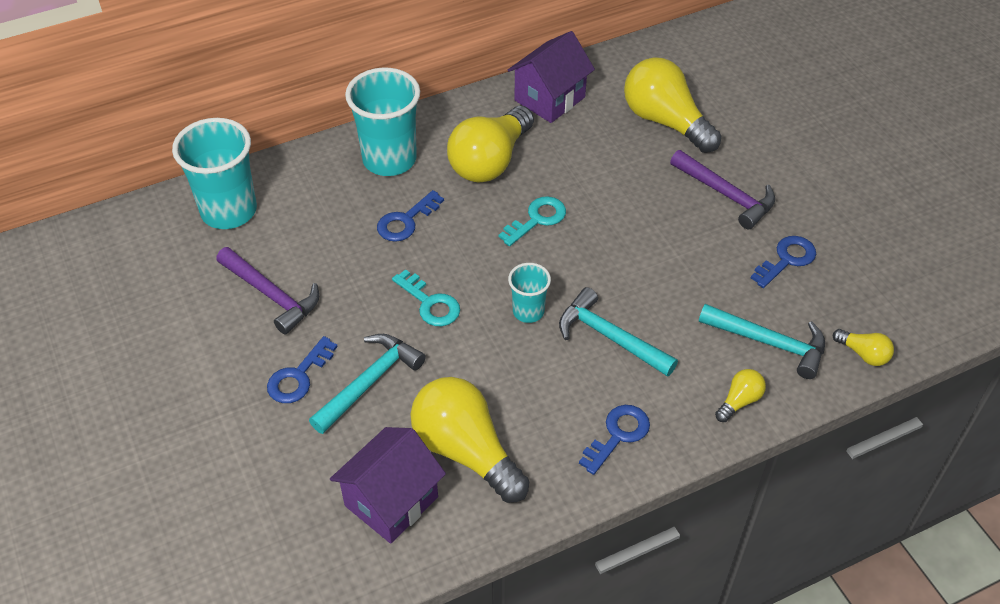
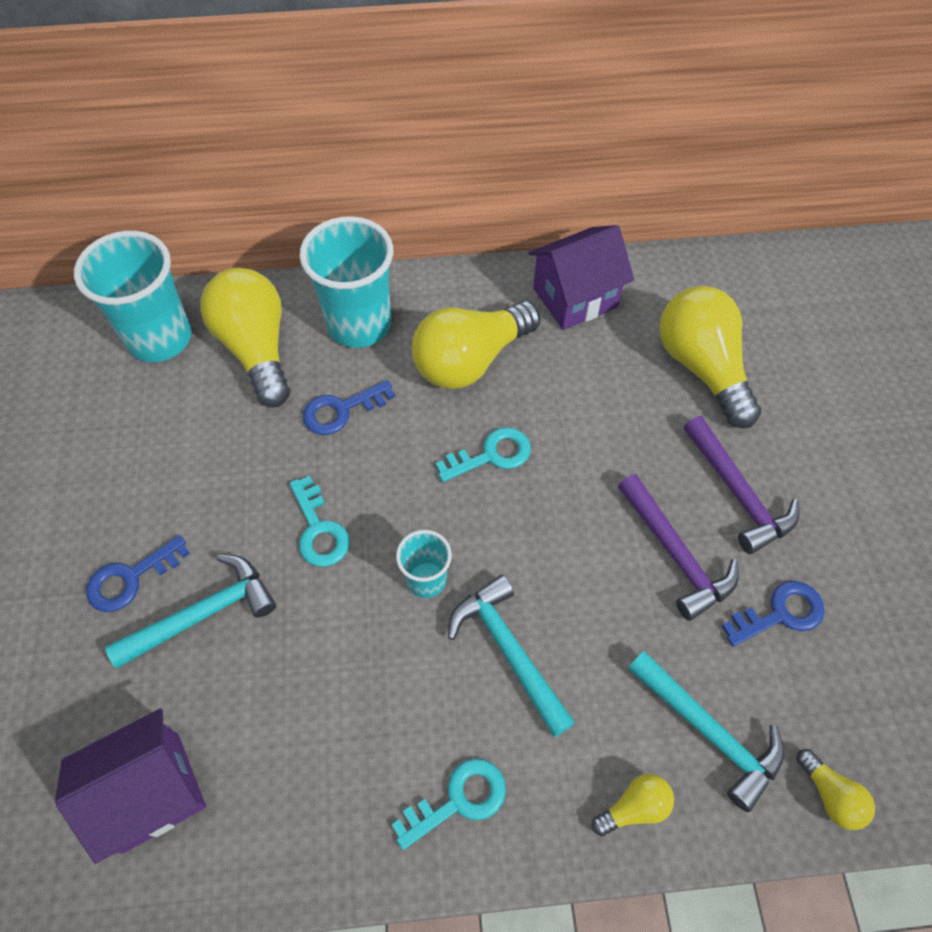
camera: 20 degrees right, 10 degrees up
(272, 295) = (153, 461): purple hammer -> purple hammer (676, 555)
(466, 451) = (268, 753): yellow light bulb -> yellow light bulb (256, 349)
(618, 435) = (458, 800): blue key -> turquoise key

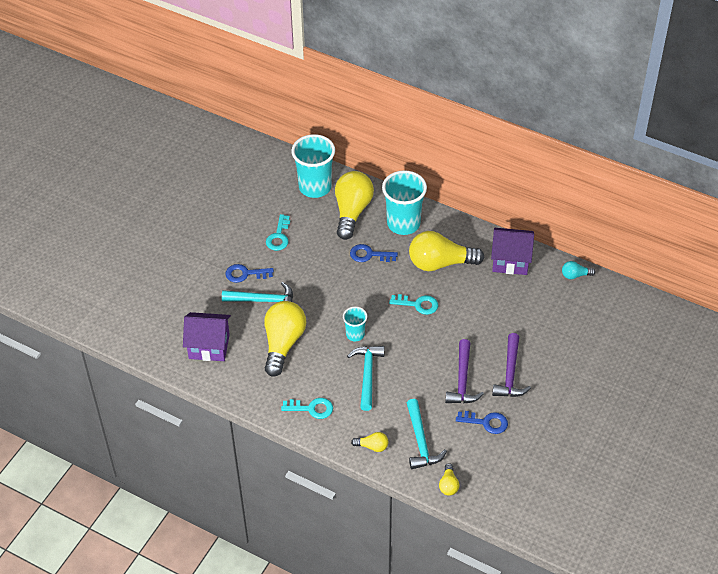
camera: 35 degrees right, 10 degrees down
(319, 529) = (327, 295): turquoise key -> turquoise key (278, 236)
(686, 269) = (575, 275): none -> turquoise light bulb
(702, 367) = (542, 319): yellow light bulb -> yellow light bulb (283, 344)

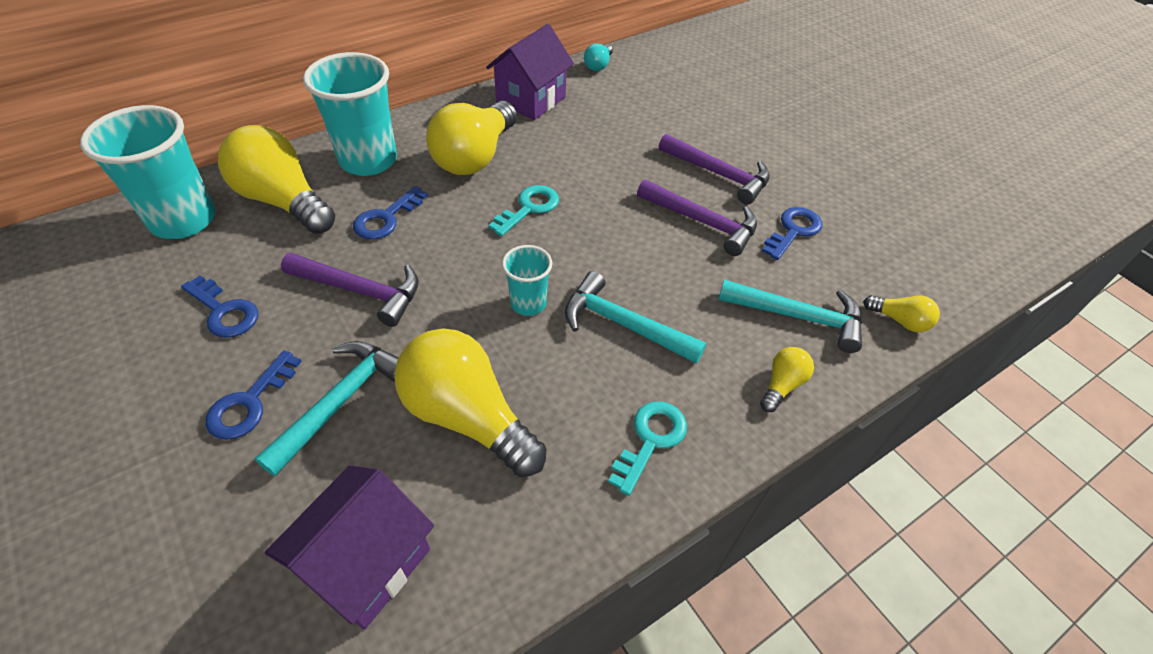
camera: 65 degrees left, 0 degrees up
(278, 236) = (224, 311): turquoise key -> blue key
(320, 273) = (361, 291): none -> purple hammer

